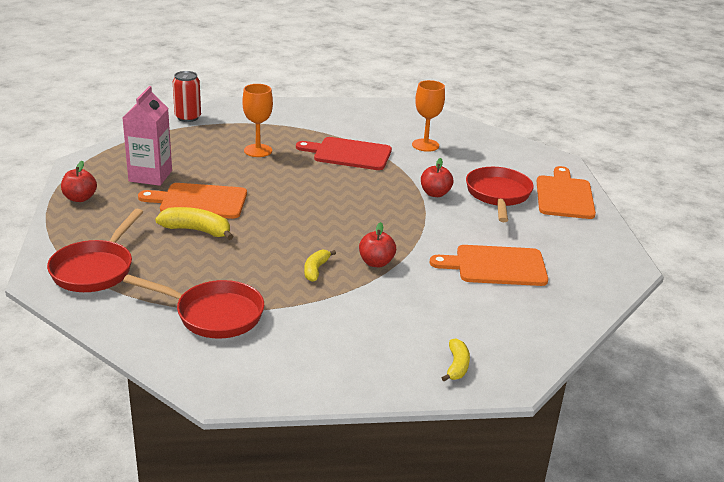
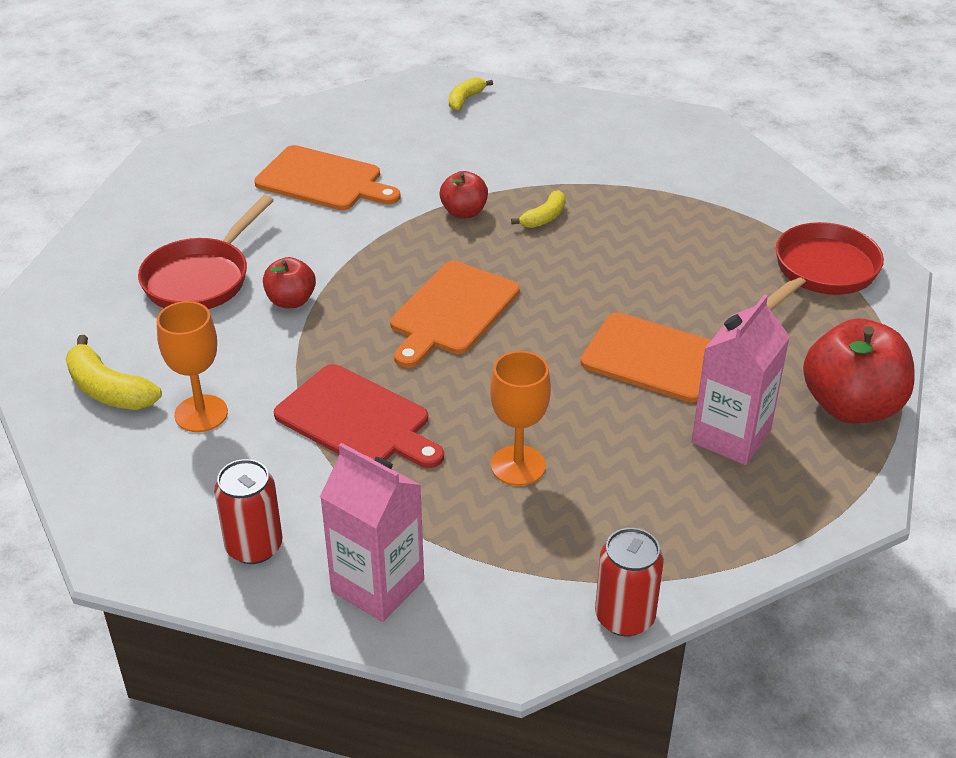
camera: 155 degrees left, 10 degrees up
(80, 198) = (851, 406): red apple -> red apple, size x1.86
(197, 230) = (677, 306): yellow banana -> yellow banana (109, 390)
(213, 315) = (686, 190): red pan -> none
(295, 112) = (377, 585): none -> pink carton
(355, 114) = (254, 547): none -> red can
(564, 196) = (106, 258): orange cutting board -> orange cutting board (452, 312)

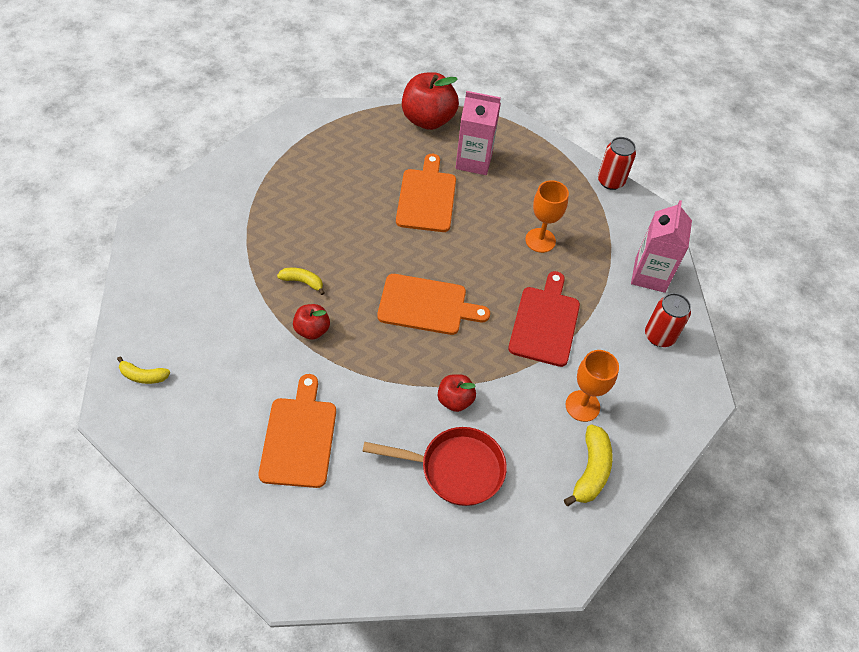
camera: 115 degrees left, 15 degrees up
(821, 273) = (314, 140): red pan -> none

